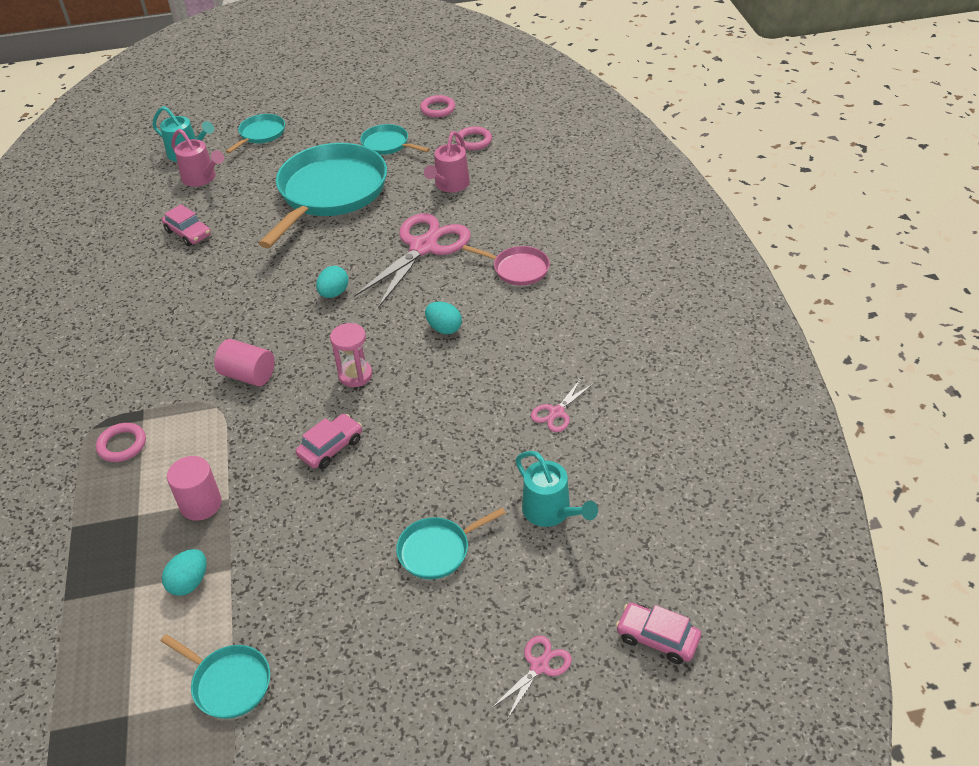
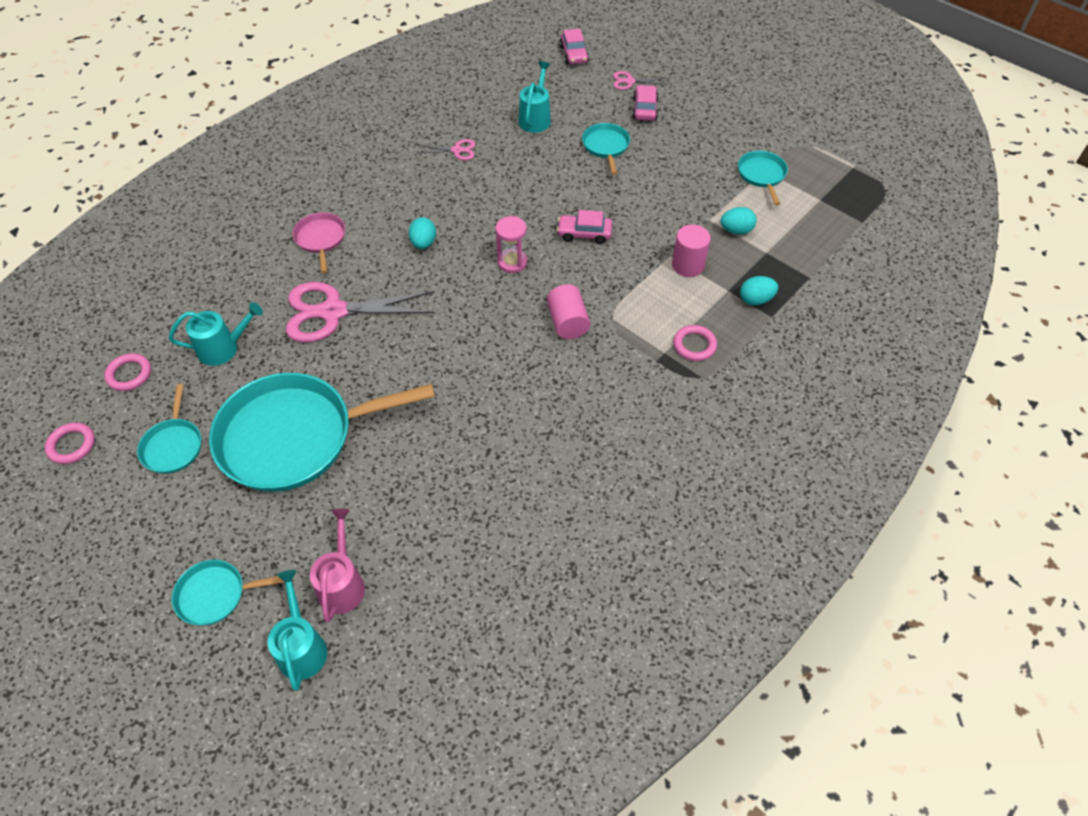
camera: 130 degrees left, 10 degrees up
(188, 233) = (442, 512): pink car -> pink car (645, 109)
(334, 293) = (437, 333): turquoise egg -> turquoise egg (755, 300)
(437, 550) = (606, 146): turquoise pan -> turquoise pan turned 120 degrees counterclockwise
(450, 185) = (223, 348): pink watering can -> turquoise watering can

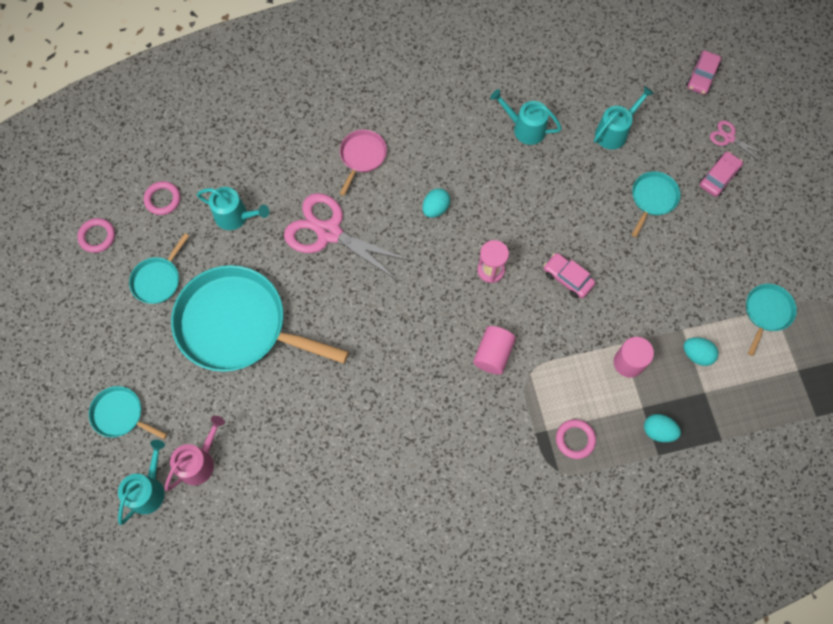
camera: 35 degrees right, 15 degrees up
(457, 150) = (525, 128): pink scissors -> turquoise watering can

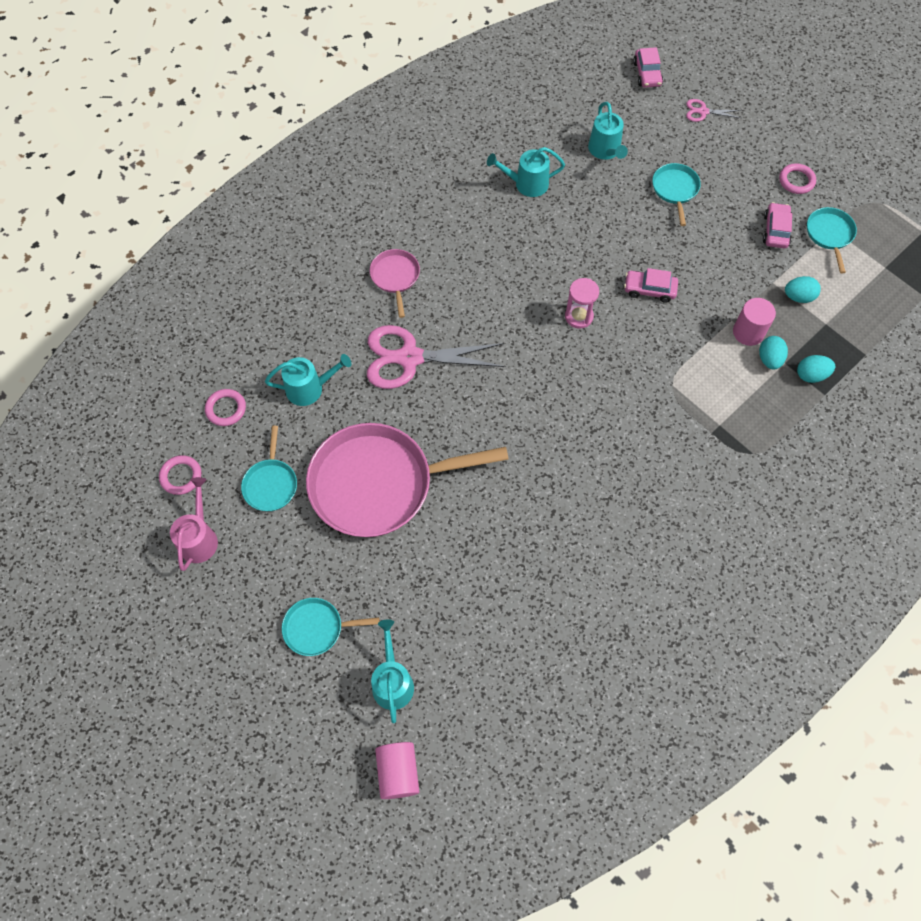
camera: 30 degrees left, 5 degrees down
(199, 461) = (425, 627): pink watering can -> pink watering can (199, 538)
(237, 325) = (378, 484): turquoise pan -> pink pan
(435, 208) = (493, 289): turquoise egg -> turquoise egg (769, 359)
(493, 354) = (630, 386): pink cylinder -> pink cylinder (398, 772)
(575, 439) = (748, 419): pink ring -> pink ring (796, 181)
(614, 132) = (605, 151): turquoise watering can -> turquoise watering can turned 150 degrees clockwise
(718, 177) = (716, 147): pink car -> pink car (775, 230)

